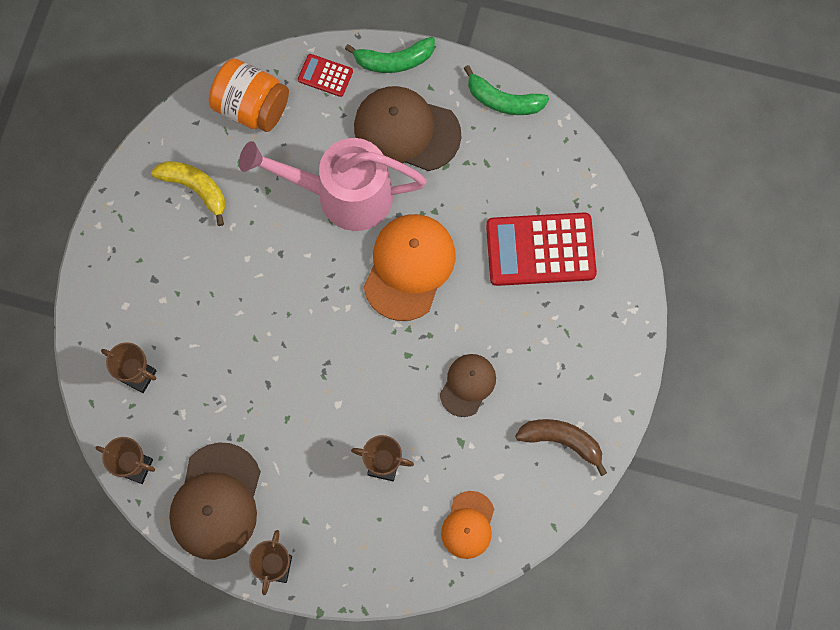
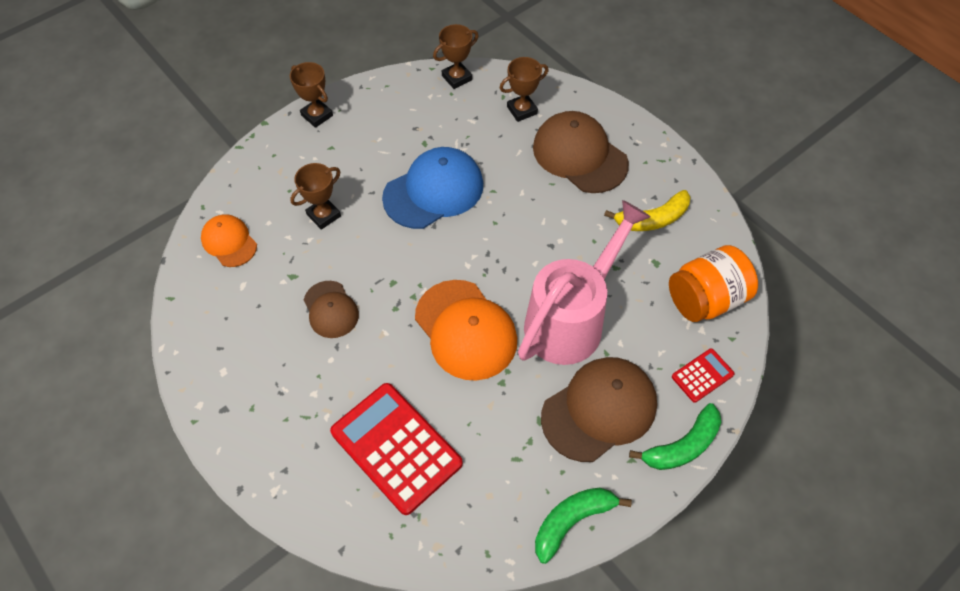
camera: 125 degrees right, 15 degrees down
(216, 501) = (392, 107): brown cap -> brown cap (579, 155)
(290, 389) = (433, 191): none -> blue cap
(394, 60) = (682, 446): green banana -> green banana turned 150 degrees counterclockwise
(540, 250) = (396, 448): red calculator -> red calculator turned 75 degrees counterclockwise
(562, 441) = (224, 348): brown banana -> none

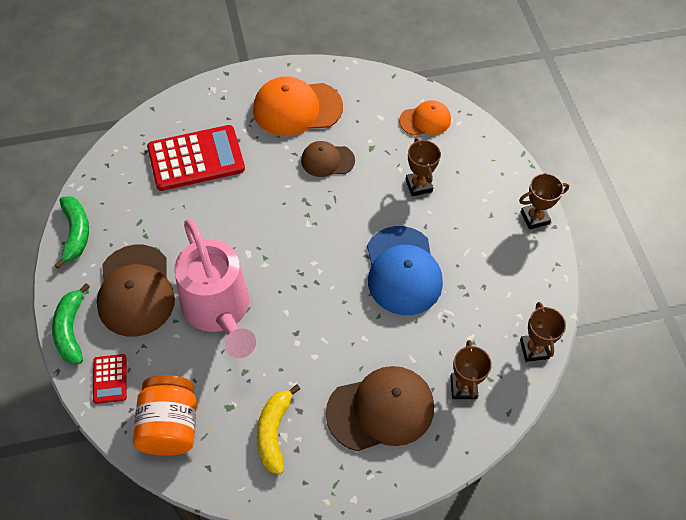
camera: 115 degrees right, 0 degrees up
(466, 330) = (257, 236): orange cap -> orange cap (297, 108)

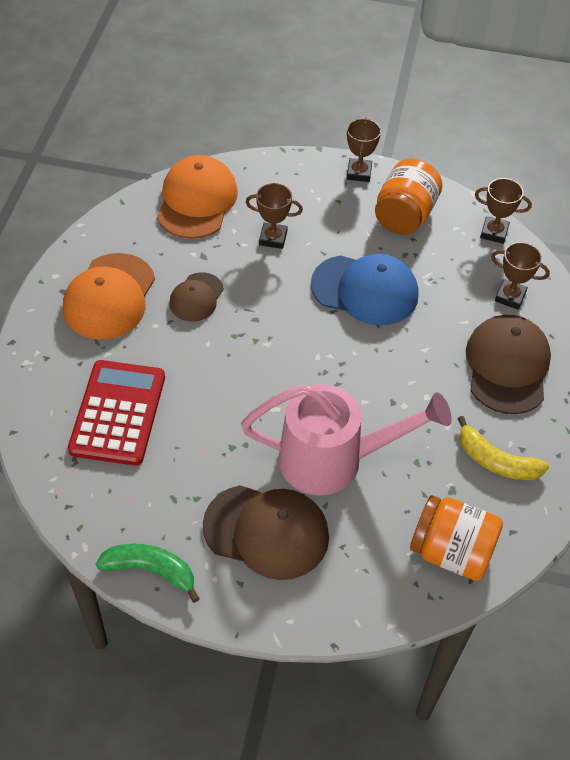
camera: 65 degrees left, 5 degrees down
(71, 330) = (286, 615): green banana -> none
(110, 379) = (369, 593): red calculator -> none
(425, 120) = (196, 201): orange cap -> orange cap, size x1.73
(507, 270) = (404, 215): none -> orange jar

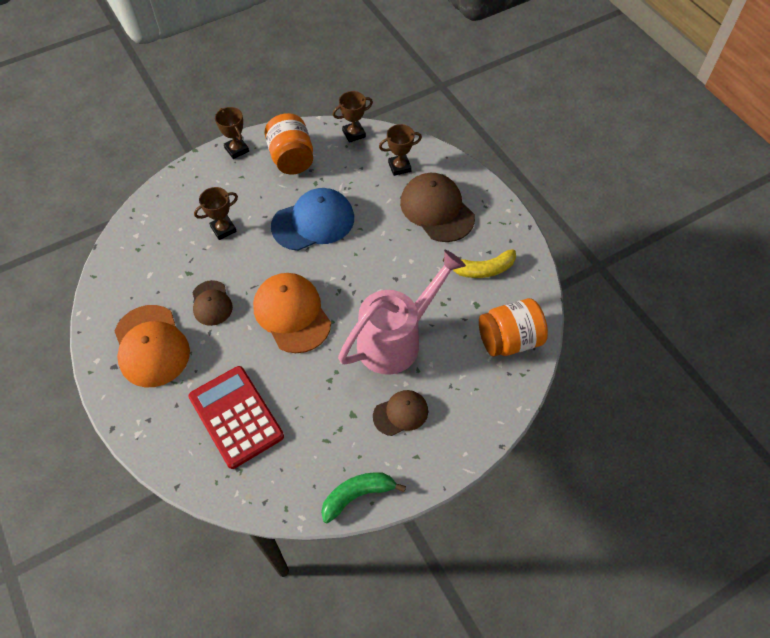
camera: 40 degrees left, 5 degrees up
(196, 201) = (147, 239): orange cap -> orange cap (292, 314)
(266, 531) = (400, 413): brown cap -> brown cap, size x0.58

